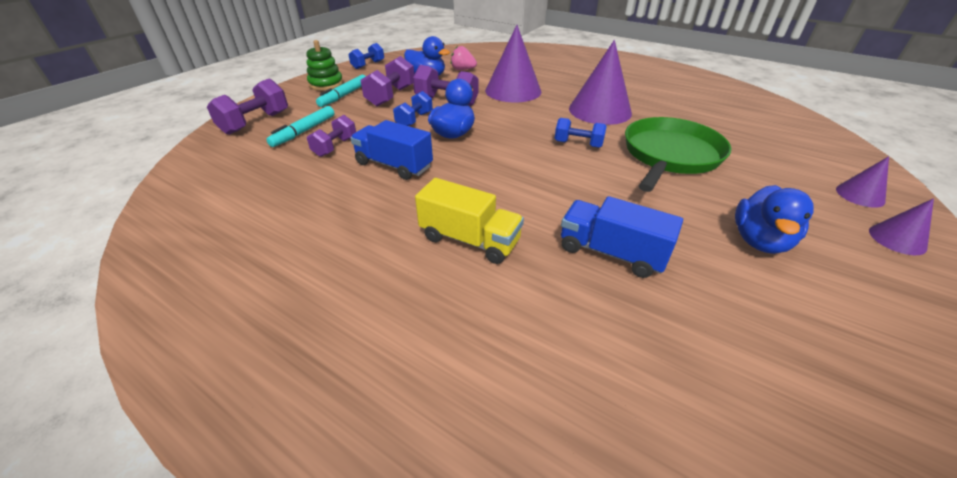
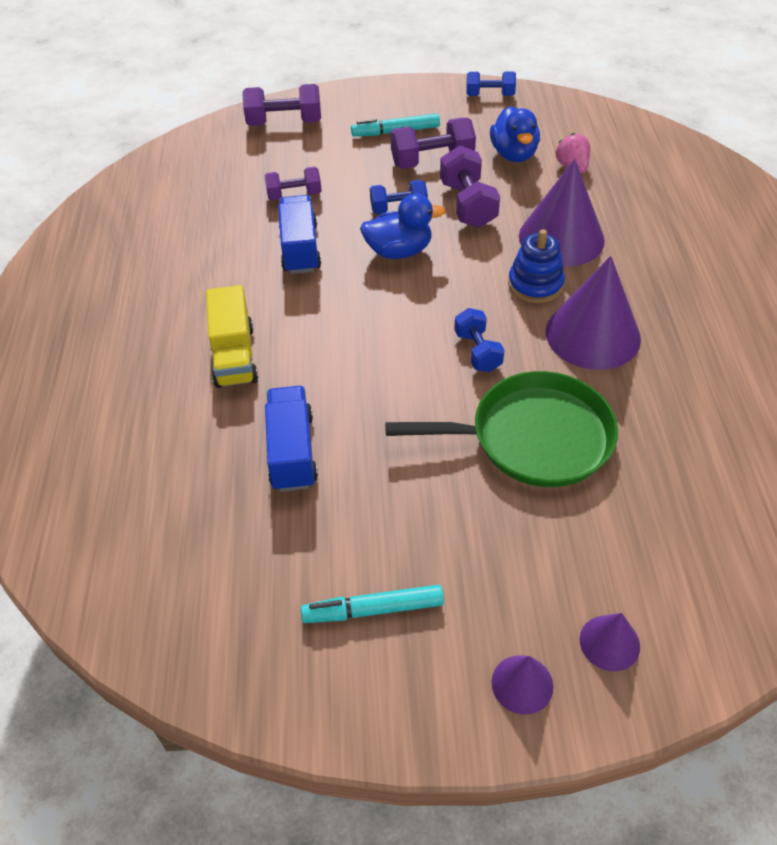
camera: 55 degrees right, 10 degrees up
(304, 131) = (300, 159): turquoise marker -> turquoise marker (373, 609)
(326, 84) = (406, 103): green stacking toy -> none
(541, 109) = (535, 284): none -> blue stacking toy
(759, 241) = (407, 557): blue duck -> none

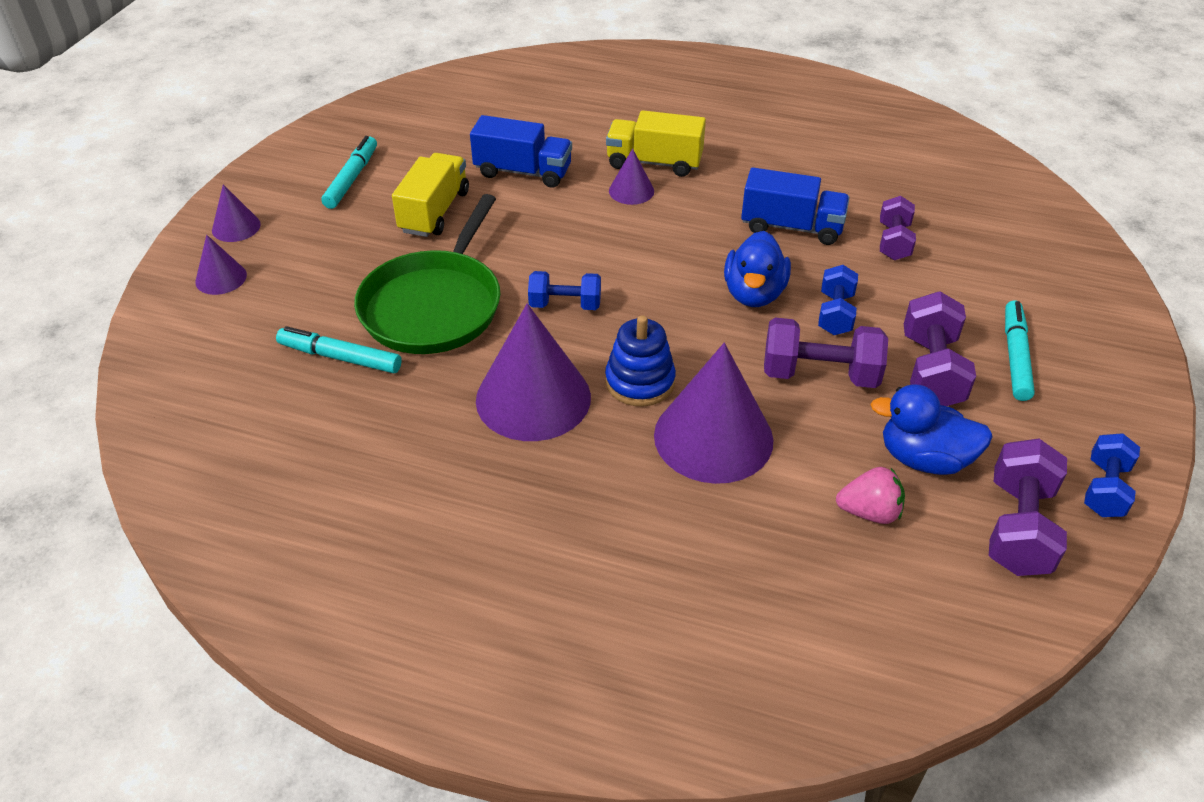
camera: 110 degrees right, 5 degrees down
(284, 123) = (1060, 265): purple dumbbell -> purple dumbbell (1018, 527)
(290, 358) = (631, 191): none -> purple cone
(397, 499) = (434, 212): none -> yellow truck
(640, 475) = (340, 357): none -> turquoise marker

